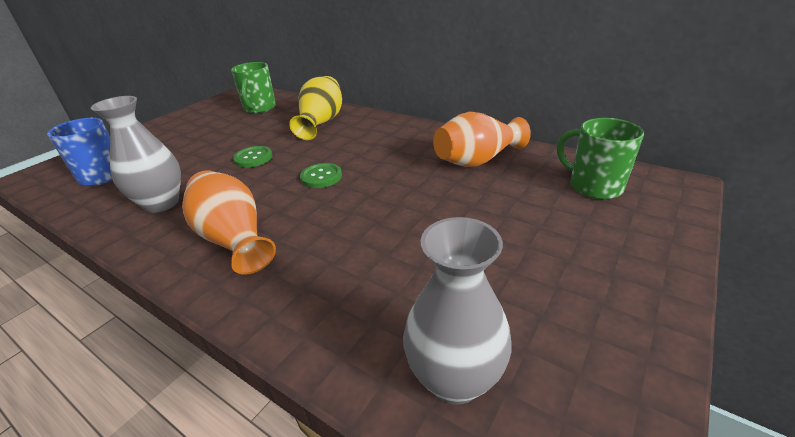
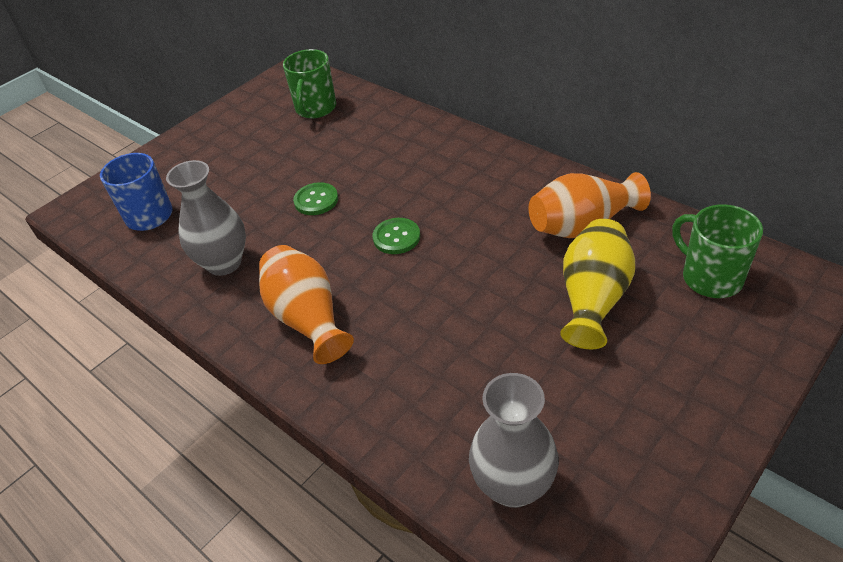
camera: 10 degrees right, 10 degrees up
(321, 122) = (395, 143): yellow vase -> yellow vase (593, 298)

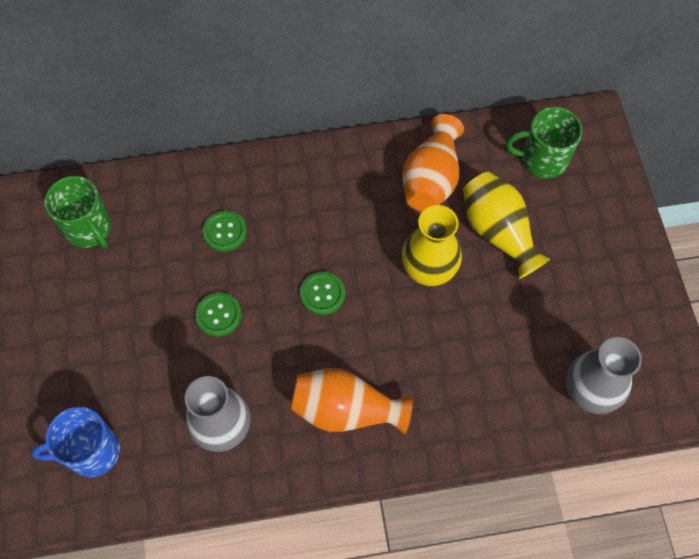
camera: 55 degrees left, 20 degrees up
(387, 159) = (225, 232): none -> green button
(494, 281) = (428, 271): none -> yellow vase

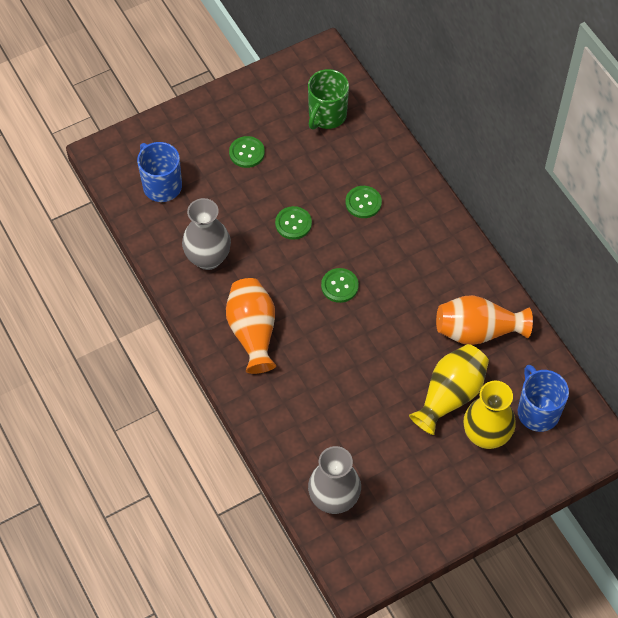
camera: 70 degrees right, 5 degrees down
(95, 334) = (247, 153): none -> green button
(428, 271) = (391, 354): yellow vase -> yellow vase (486, 435)
(542, 160) = (537, 411): green mug -> blue mug

